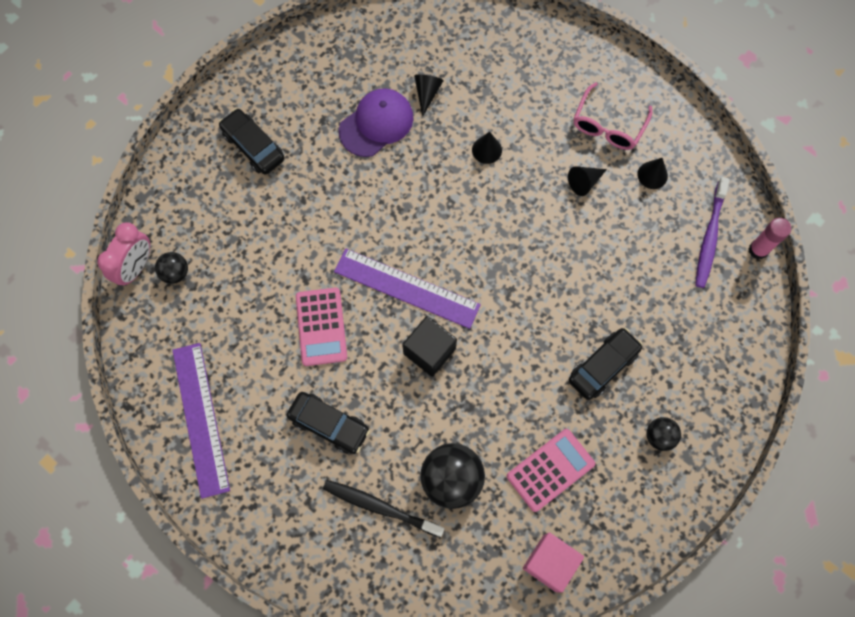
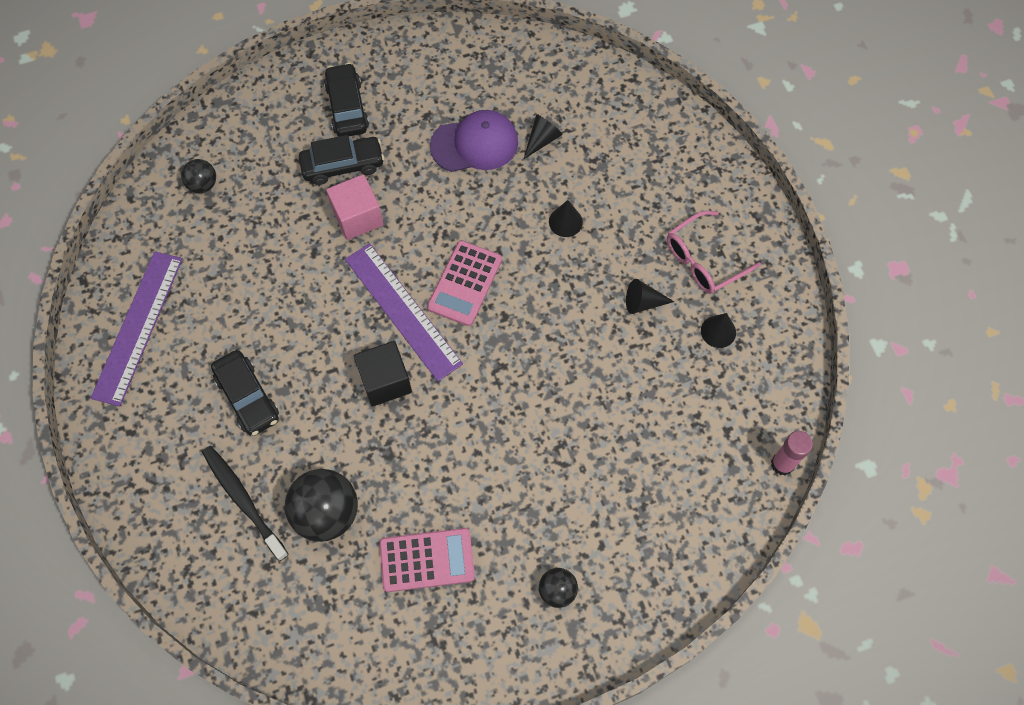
camera: 30 degrees right, 5 degrees down
(136, 267) = (172, 161): pink clock -> none
(321, 327) = (300, 303): pink calculator -> pink calculator (465, 283)
(550, 563) = (367, 649): pink cube -> pink cube (357, 217)
(603, 366) = (545, 490): black car -> black car (343, 165)
(709, 237) = (738, 423): purple toothbrush -> none

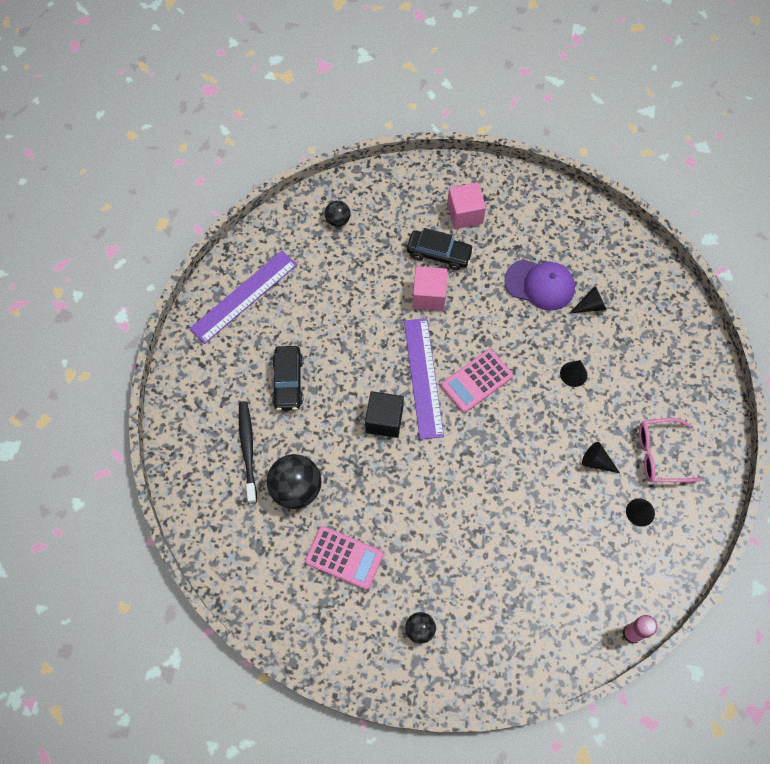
camera: 30 degrees right, 0 degrees up
(347, 107) = (465, 214): black car -> pink cube

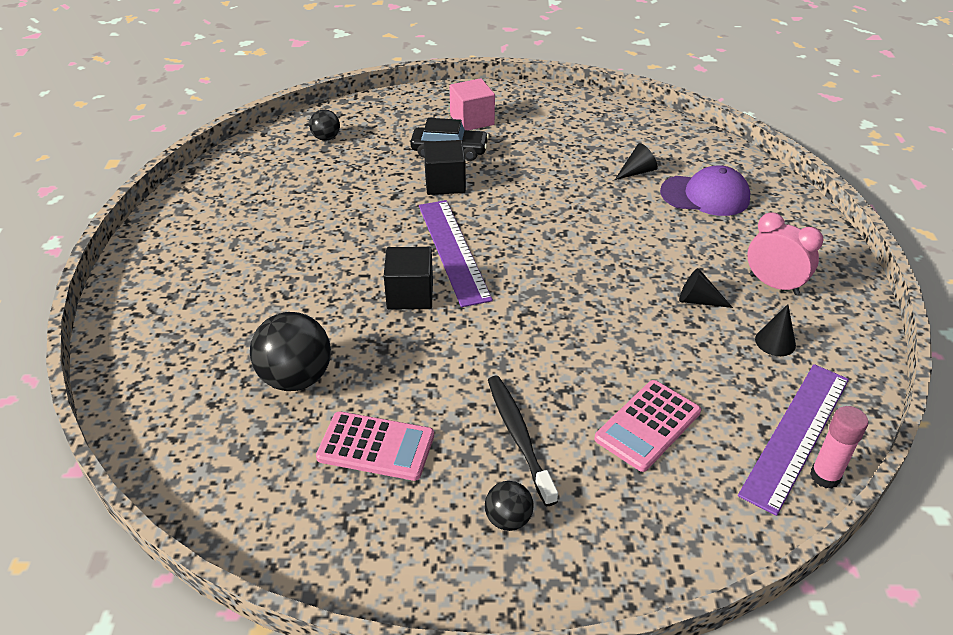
camera: 10 degrees left, 25 degrees down
(244, 296) = (215, 207): purple ruler -> purple ruler (796, 435)
(248, 450) = (223, 346): black toothbrush -> black toothbrush (519, 436)
(288, 382) = (276, 274): black car -> none
(429, 296) = (445, 183): pink cube -> black cube
(476, 381) = (521, 246): pink calculator -> pink calculator (647, 425)
(540, 285) = (573, 162): purple cap -> purple cap (705, 195)
(573, 374) = (638, 227): black cone -> none
(659, 454) = (774, 284): pink glasses -> pink clock

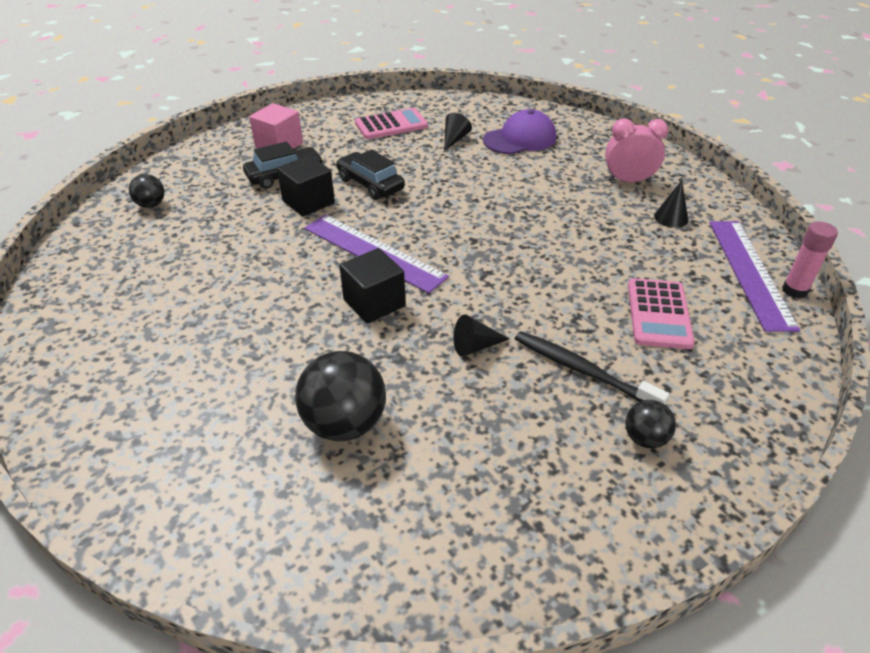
camera: 35 degrees left, 0 degrees up
(376, 447) = (481, 442): pink calculator -> pink calculator (391, 125)
(513, 187) = (370, 184): none -> black car
(698, 300) = (594, 211): black cone -> black cone (475, 346)

